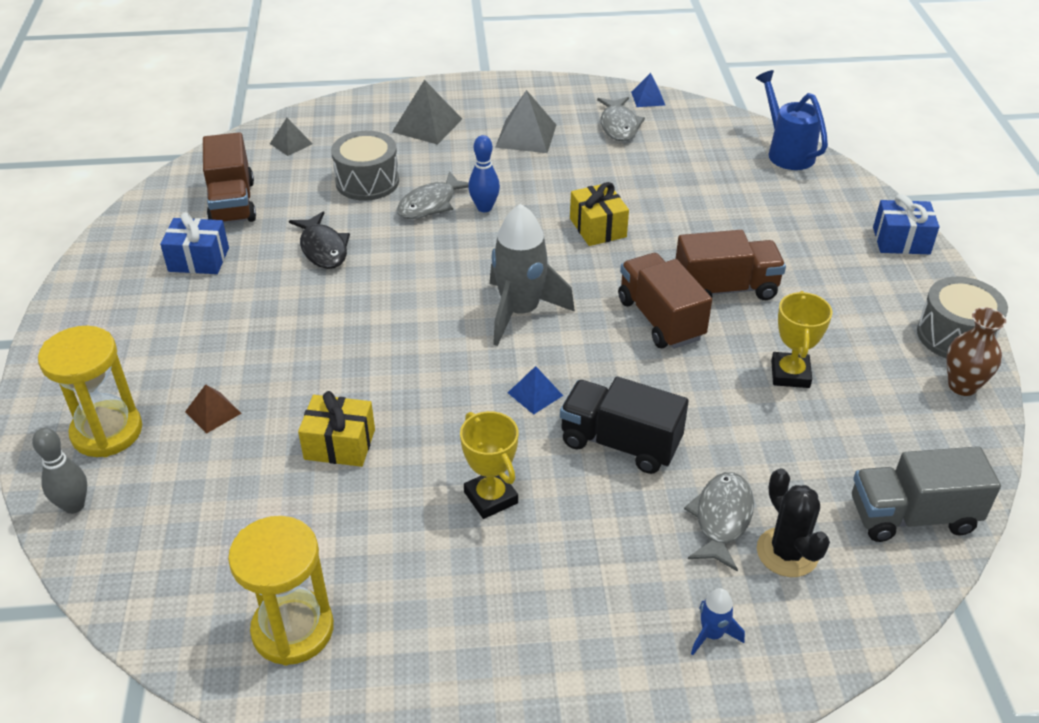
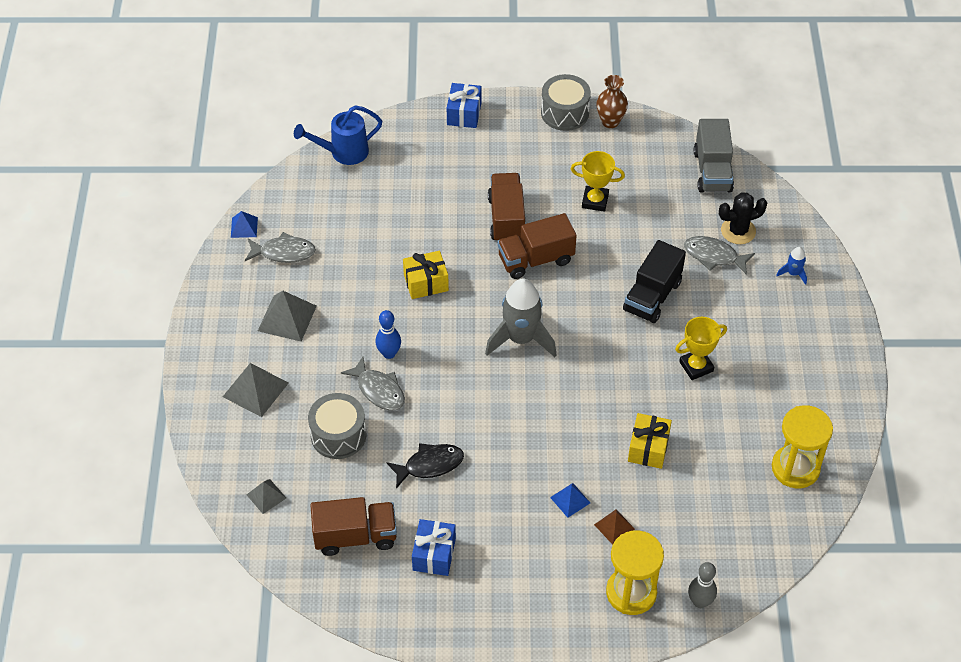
camera: 85 degrees left, 10 degrees up
(535, 394) = (606, 337): blue pyramid -> blue pyramid (570, 500)

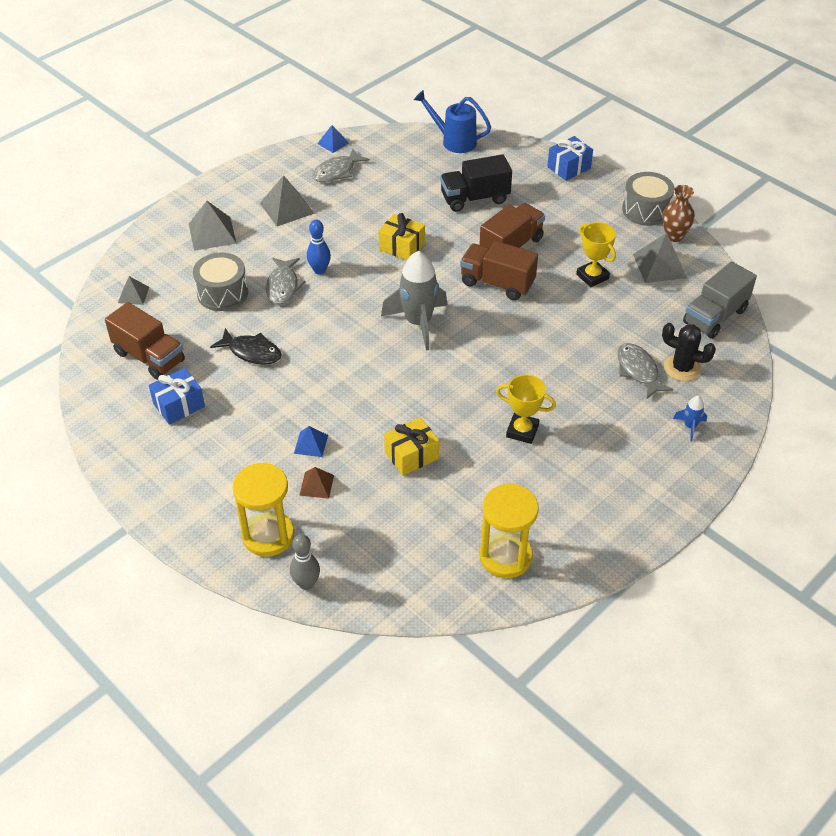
camera: 45 degrees right, 5 degrees down
(284, 252) = (337, 172): grey fish -> grey fish turned 90 degrees clockwise
(629, 156) = (659, 265): none -> grey pyramid
(652, 296) = (552, 363): black truck -> black truck (475, 198)

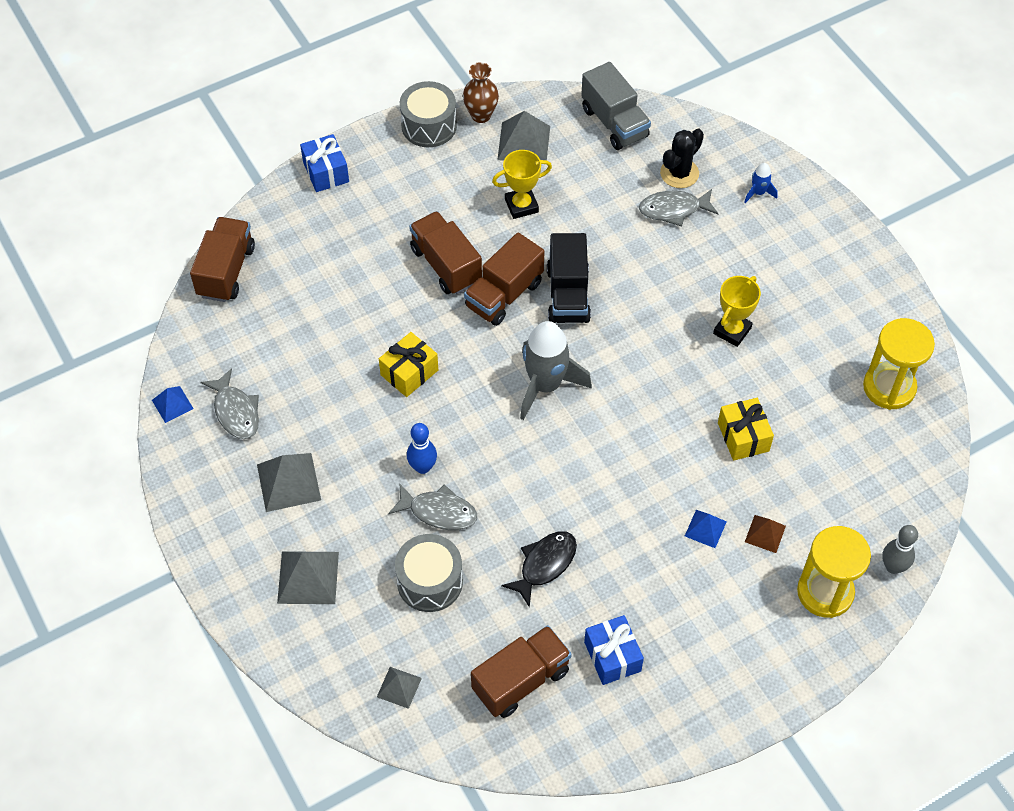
camera: 75 degrees left, 10 degrees up
(454, 141) = (226, 271): blue watering can -> brown truck
(475, 198) = (347, 278): black truck -> black truck (568, 295)

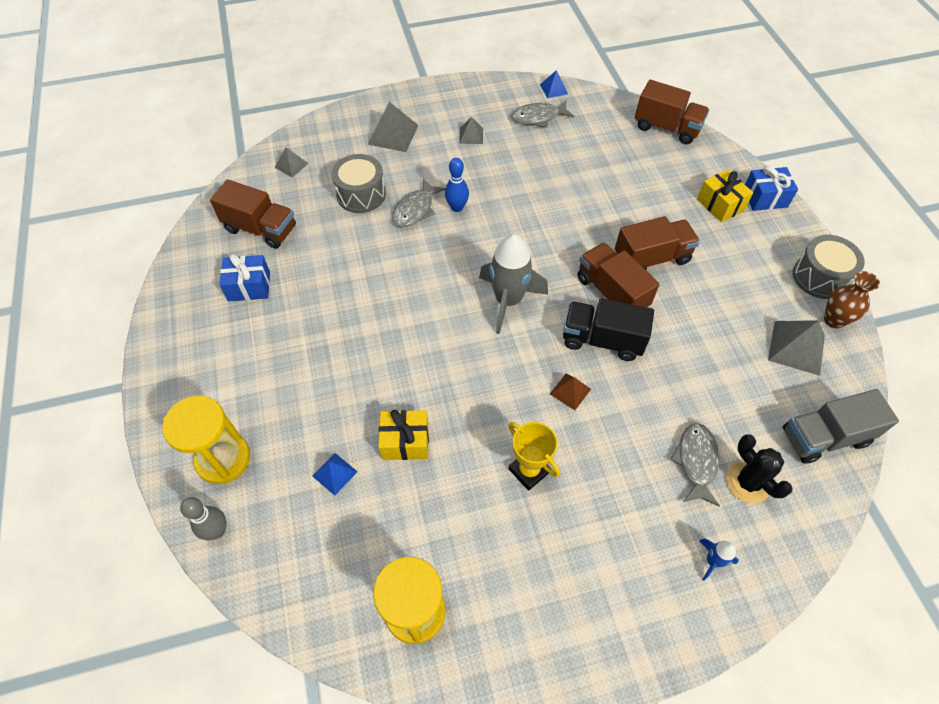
camera: 105 degrees right, 0 degrees up
(288, 482) = (471, 135): grey pyramid -> grey pyramid, size x0.58
(409, 372) = (546, 215): yellow gift -> yellow gift (720, 205)
(521, 205) = (714, 328): yellow trophy -> none
(521, 680) = (261, 229): brown truck -> brown truck turned 45 degrees counterclockwise
(544, 564) = (344, 262): black fish -> none
(705, 528) = (326, 381): blue pyramid -> blue pyramid (334, 473)
(765, 534) = (301, 428): brown pyramid -> brown pyramid (570, 391)

